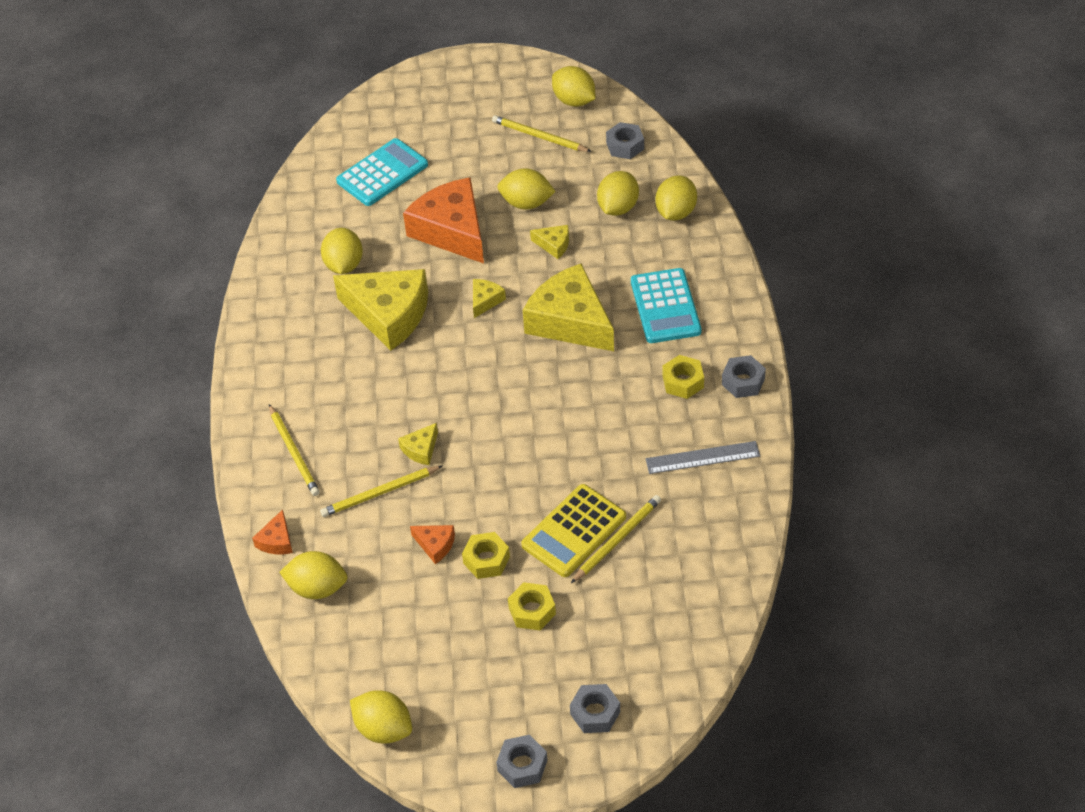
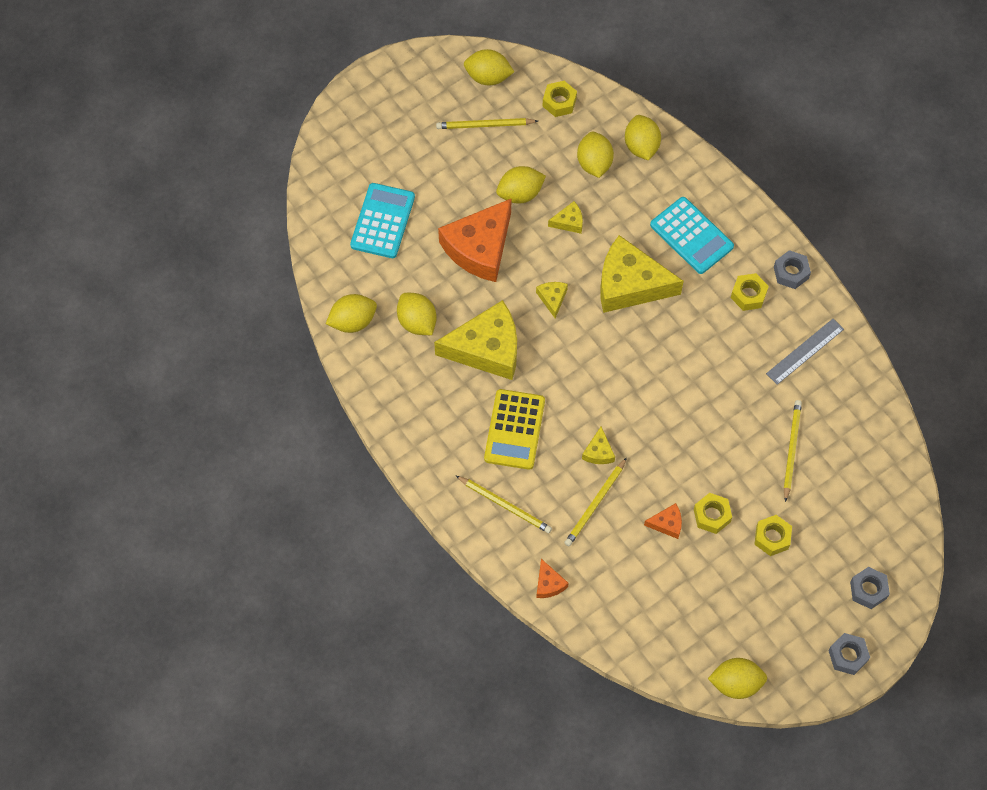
camera: 35 degrees left, 15 degrees up
(317, 588) = (607, 604): yellow lemon -> yellow lemon (353, 321)
(452, 230) = (479, 248): orange cheese -> orange cheese turned 75 degrees counterclockwise
(574, 531) = (756, 459): yellow calculator -> yellow calculator (514, 429)
(625, 146) = (559, 102): grey nut -> yellow nut

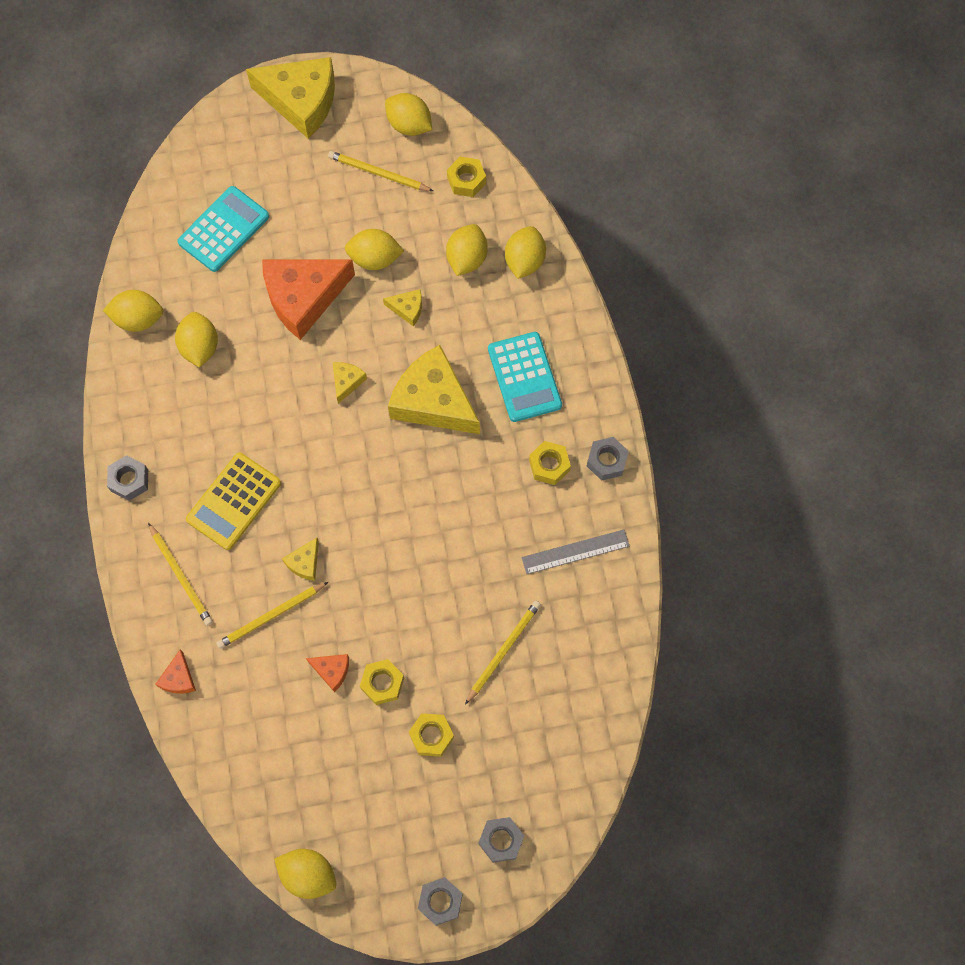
camera: 25 degrees right, 5 degrees up
(420, 450) = (129, 480): none -> grey nut
(487, 349) = (253, 405): yellow cheese -> yellow cheese (301, 101)

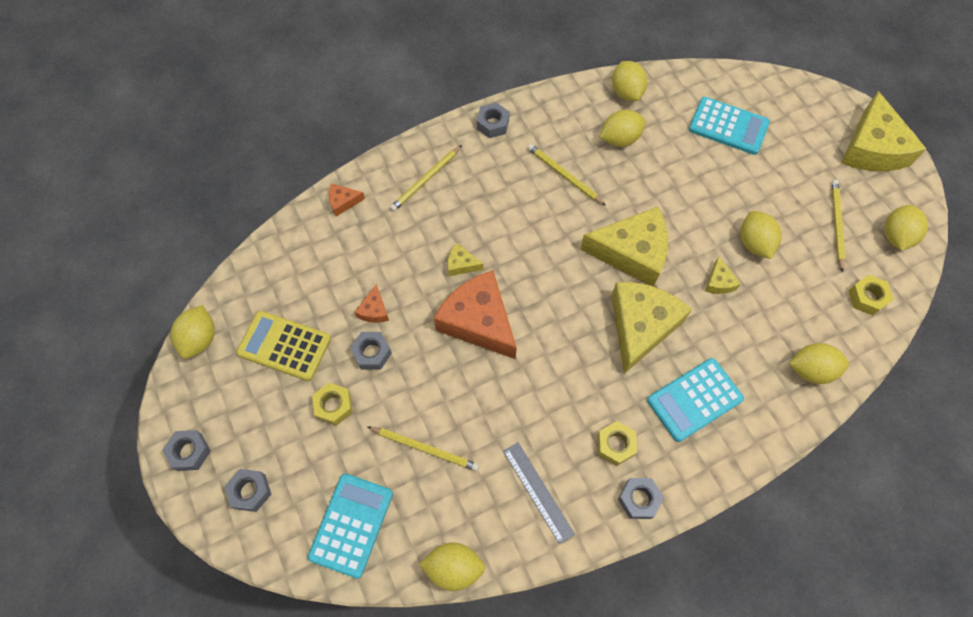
camera: 75 degrees right, 5 degrees down
(234, 501) = (498, 198): yellow calculator -> yellow calculator (284, 346)
(271, 616) = (409, 252): yellow pencil -> yellow pencil (564, 176)
(303, 298) = (694, 199): orange cheese -> orange cheese (478, 321)
(347, 382) = (632, 252): yellow cheese -> yellow cheese, size x2.32
(382, 683) = (372, 353): yellow nut -> grey nut
(466, 259) = (789, 318): yellow lemon -> yellow lemon (453, 568)
(562, 741) = (351, 525): none -> turquoise calculator

